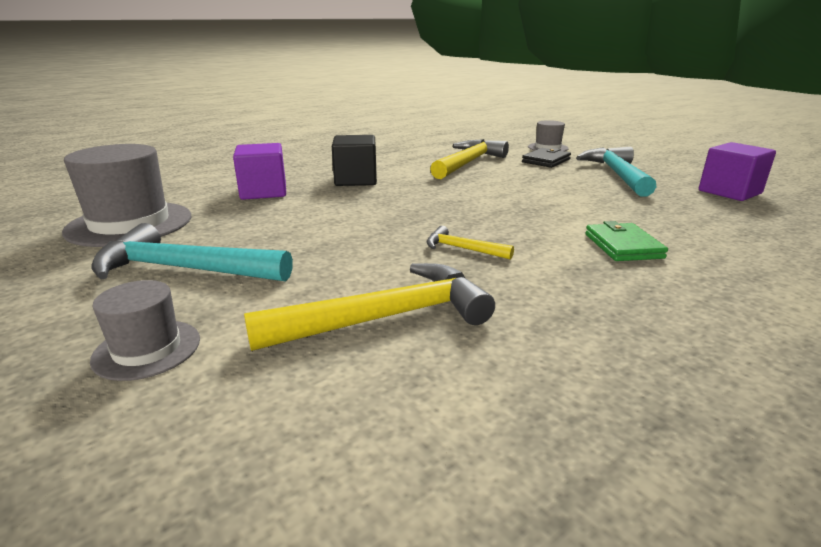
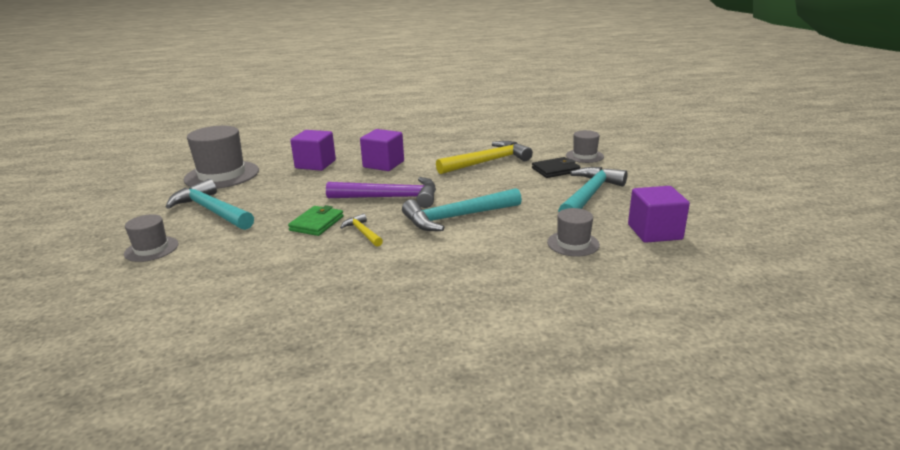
camera: 30 degrees right, 0 degrees up
(356, 180) = (383, 164): black cube -> purple cube
(386, 318) = (260, 262): yellow hammer -> none
(427, 208) = (390, 198): none -> purple hammer
(538, 213) = (457, 217): none -> turquoise hammer
(623, 246) = (465, 255): green wallet -> green wallet (317, 223)
(691, 214) = (573, 243): none -> grey hat

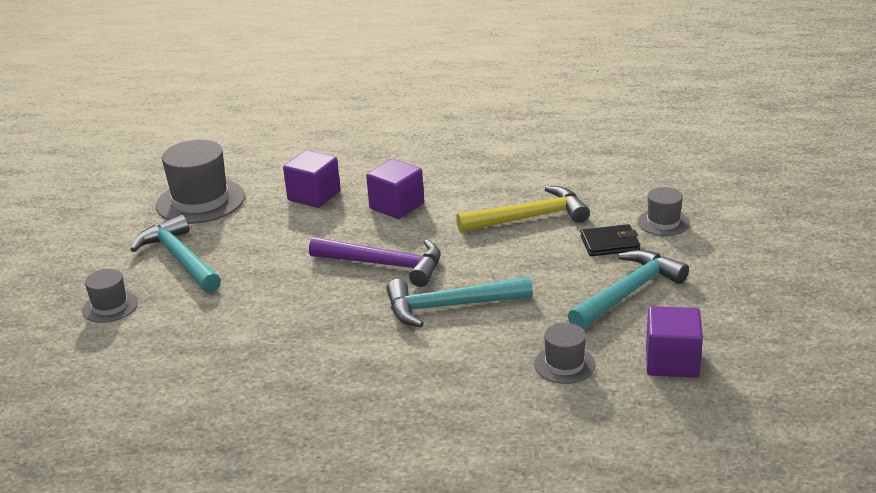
camera: 15 degrees right, 5 degrees up
(317, 223) = (289, 294): green wallet -> none
(362, 232) = (335, 314): yellow hammer -> none

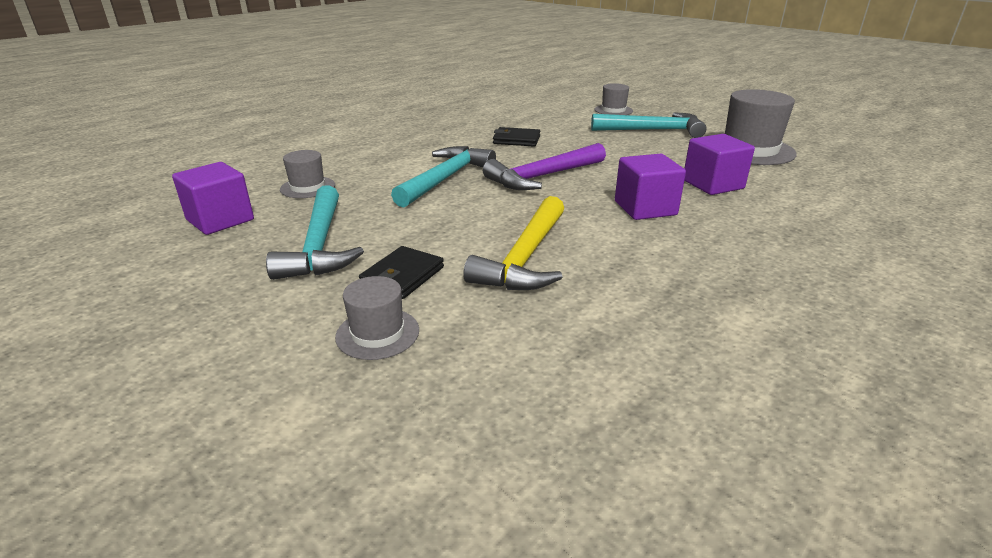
camera: 125 degrees right, 0 degrees up
(297, 320) = (516, 140): none -> black wallet

